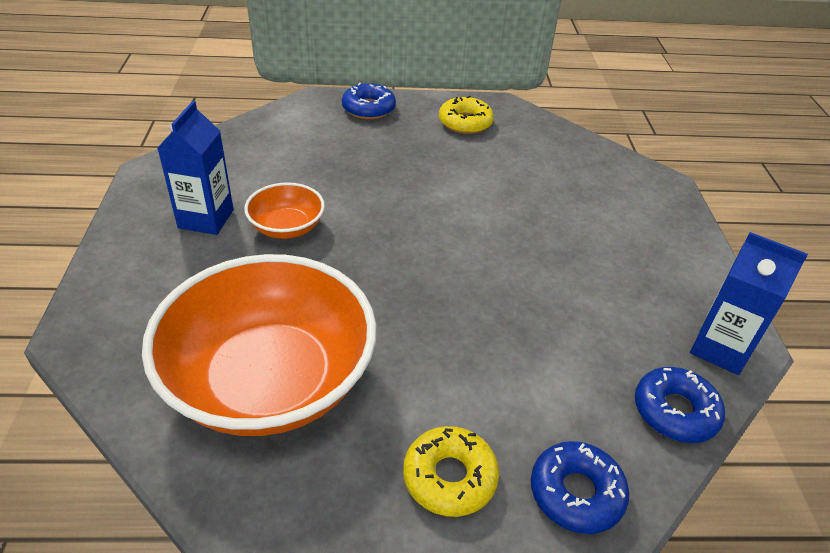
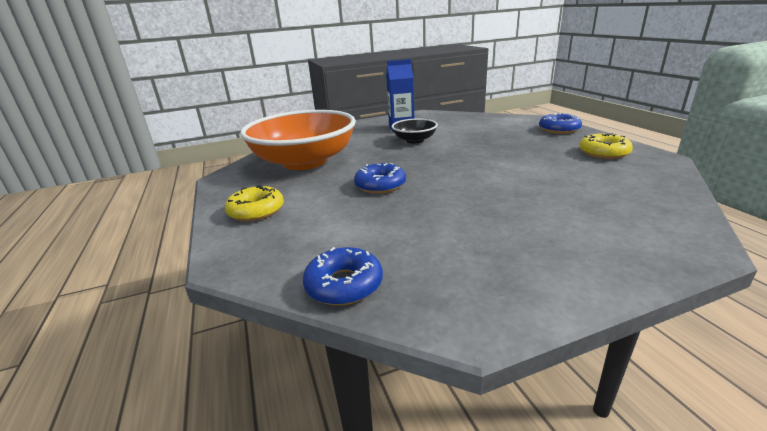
camera: 75 degrees right, 15 degrees down
(287, 227) = (414, 140): orange bowl -> black bowl
(576, 493) = (252, 250): blue donut -> blue donut (380, 185)
(720, 349) = (445, 306): blue carton -> none

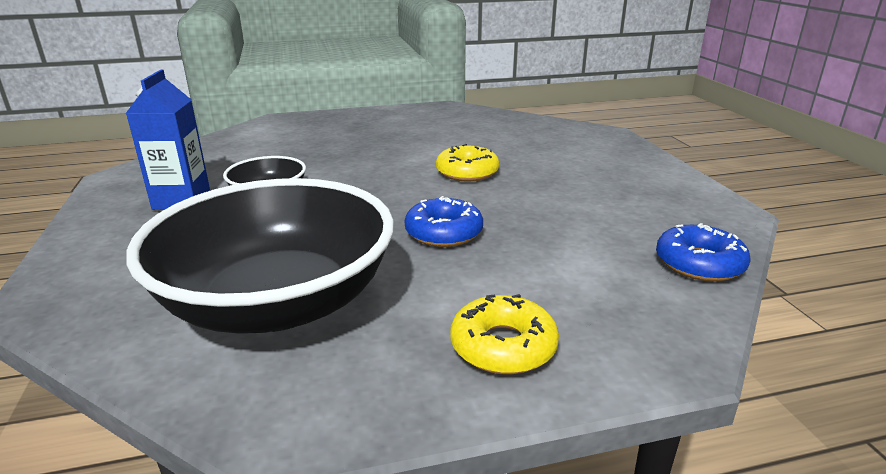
camera: 85 degrees left, 0 degrees up
(305, 162) = (278, 302): orange bowl -> black bowl
(559, 129) = (328, 119): blue donut -> none
(603, 153) = (419, 119): yellow donut -> yellow donut (467, 172)

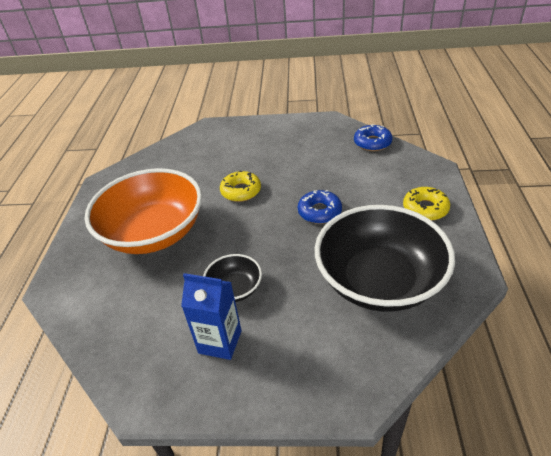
camera: 70 degrees left, 15 degrees up
(365, 141) = (154, 233): none -> orange bowl

